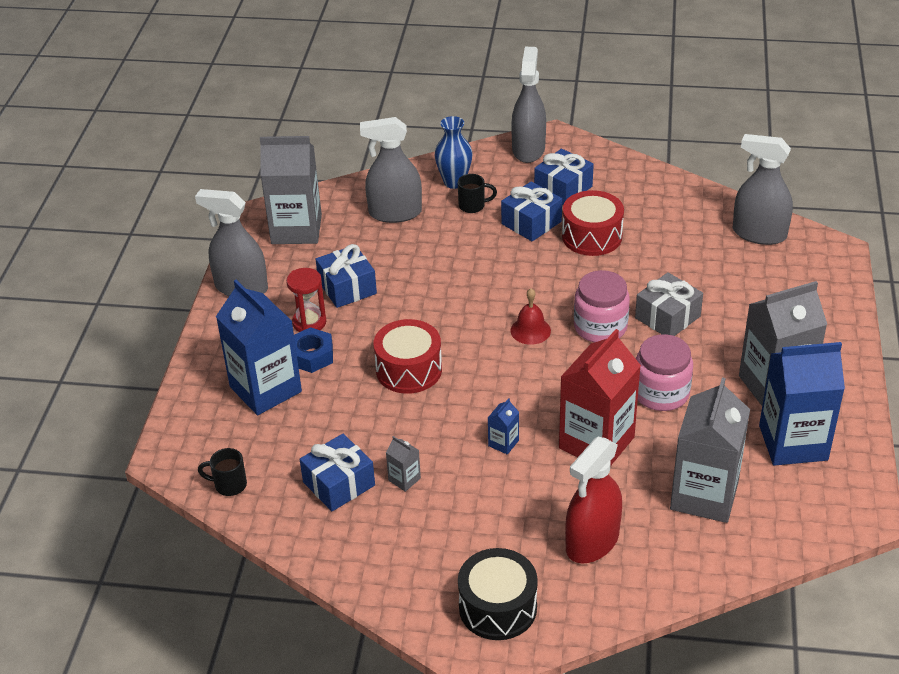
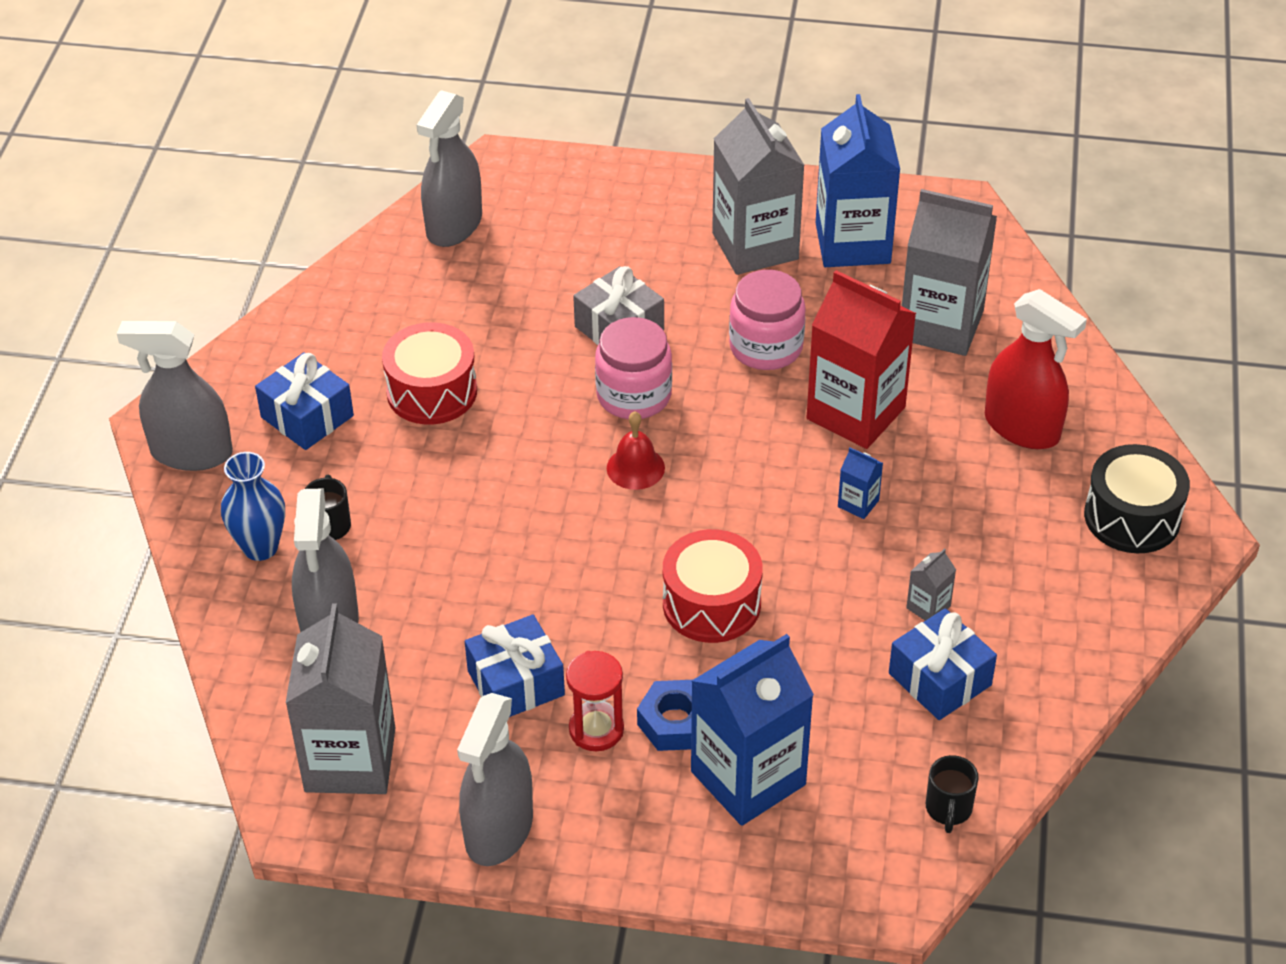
camera: 90 degrees left, 5 degrees up
(531, 223) = (387, 457): blue gift -> none

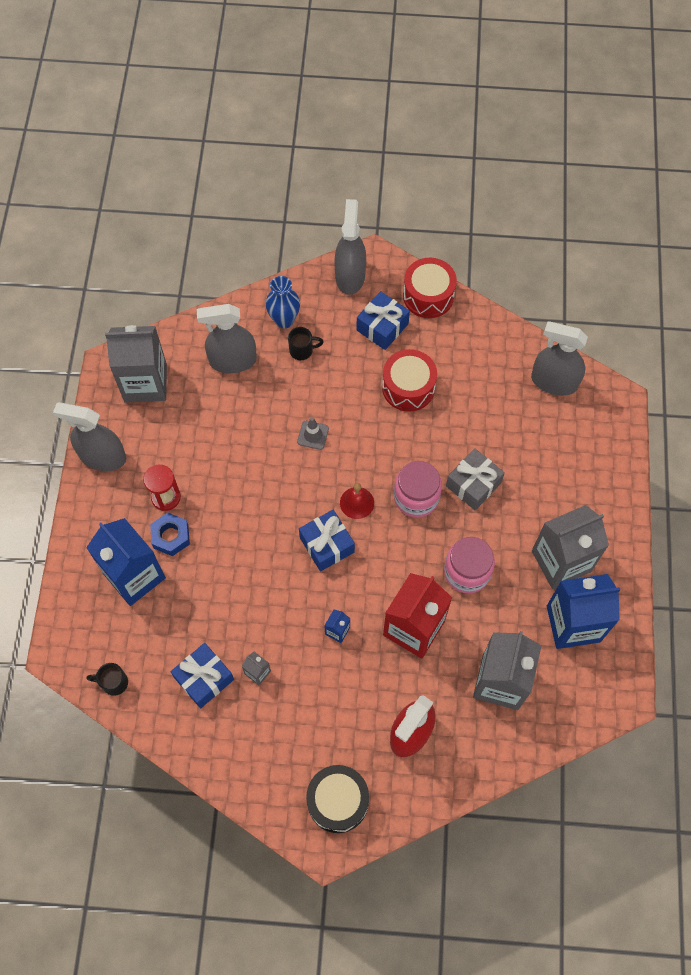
camera: 85 degrees right, 20 degrees up
(501, 518) = (313, 435): none -> grey traffic cone
(516, 683) = (196, 455): blue gift -> blue gift (327, 545)
(711, 604) = (255, 551): red drum -> red drum (428, 296)

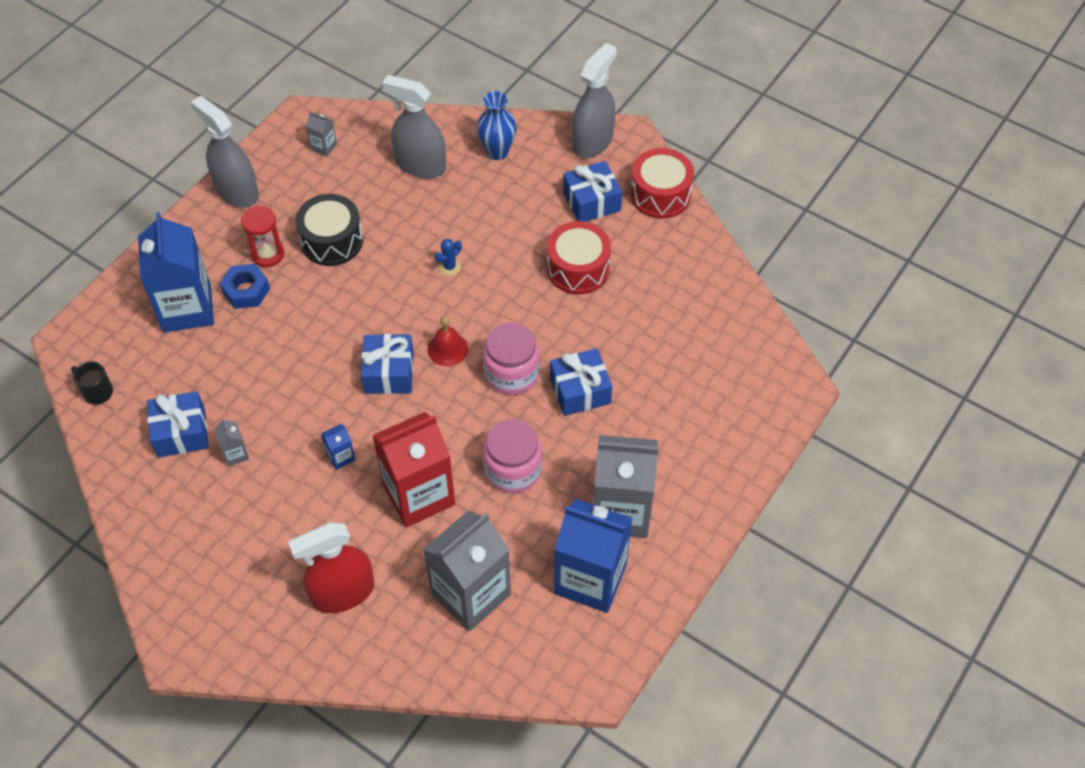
camera: 30 degrees right, 10 degrees down
(145, 383) = (324, 147): grey carton -> grey carton, size x0.41
(302, 350) = (495, 186): black mug -> none
(313, 435) = (449, 267): grey traffic cone -> blue cactus
(338, 801) = (222, 616): black drum -> black drum (332, 241)
(473, 484) = (580, 390): grey gift -> blue gift
(554, 382) = (738, 335): grey spray bottle -> none

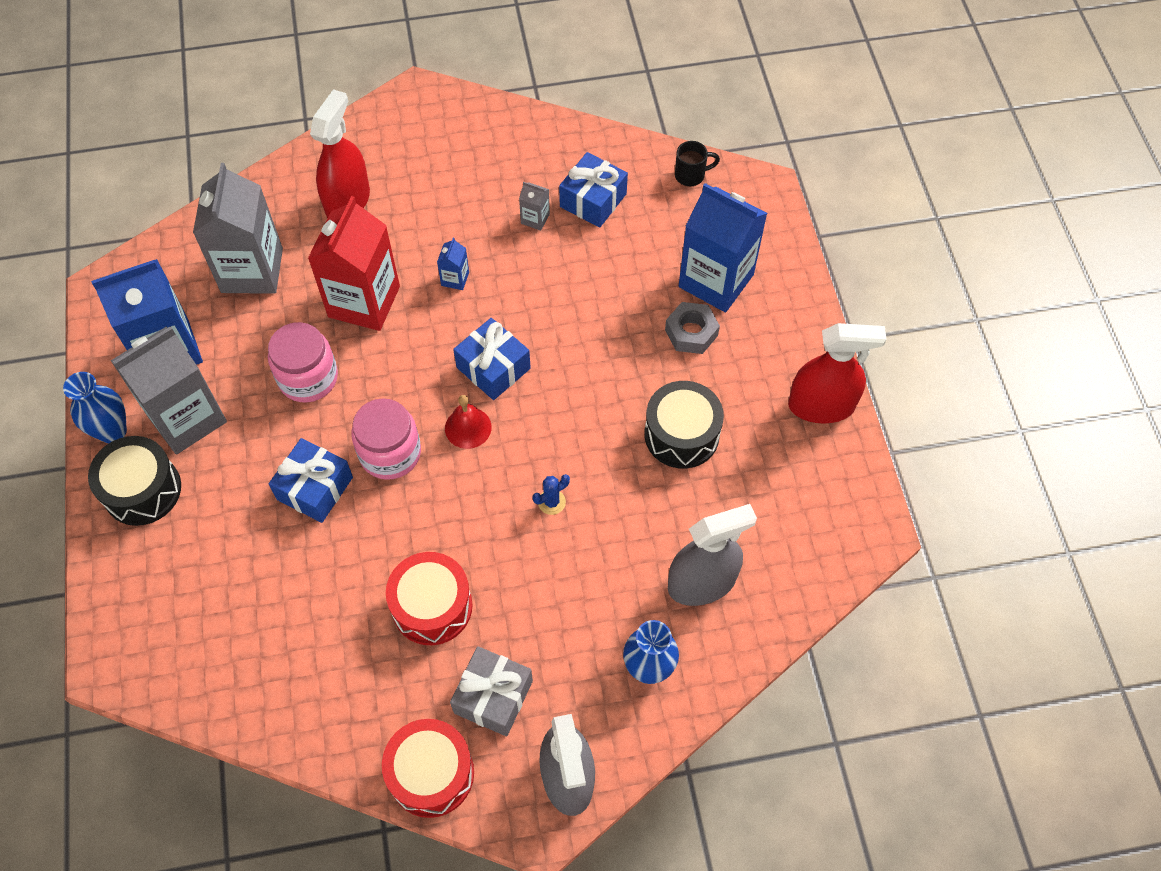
camera: 135 degrees right, 5 degrees up
(236, 191) = (821, 406): grey spray bottle -> red spray bottle
(246, 291) = (691, 332): blue nut -> grey nut
(267, 254) = (717, 376): red hourglass -> none
(324, 147) = (811, 518): grey carton -> none
(449, 267) = (551, 502): blue cactus -> blue cactus turned 60 degrees clockwise
(591, 202) = (493, 697): blue gift -> grey gift
(680, 545) = (113, 431): none -> blue vase
(693, 483) = (142, 490): none -> black drum

